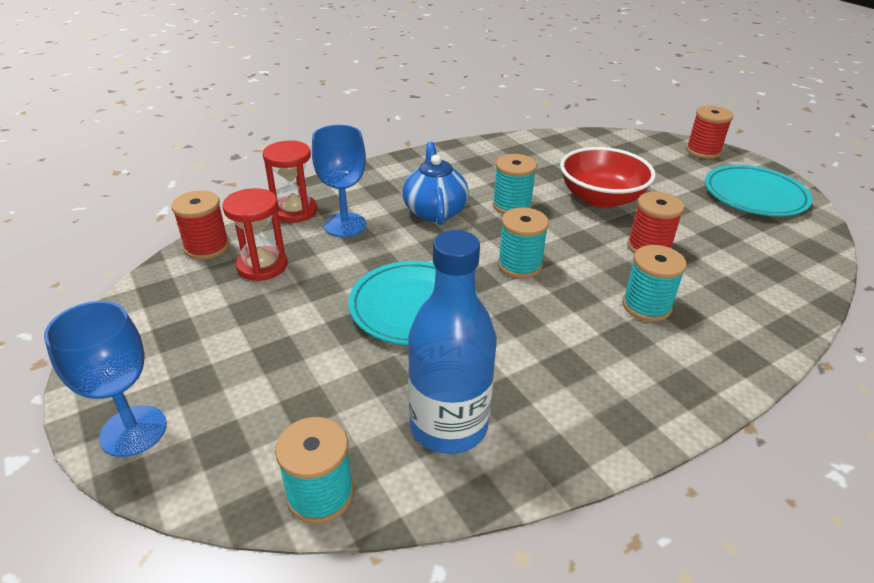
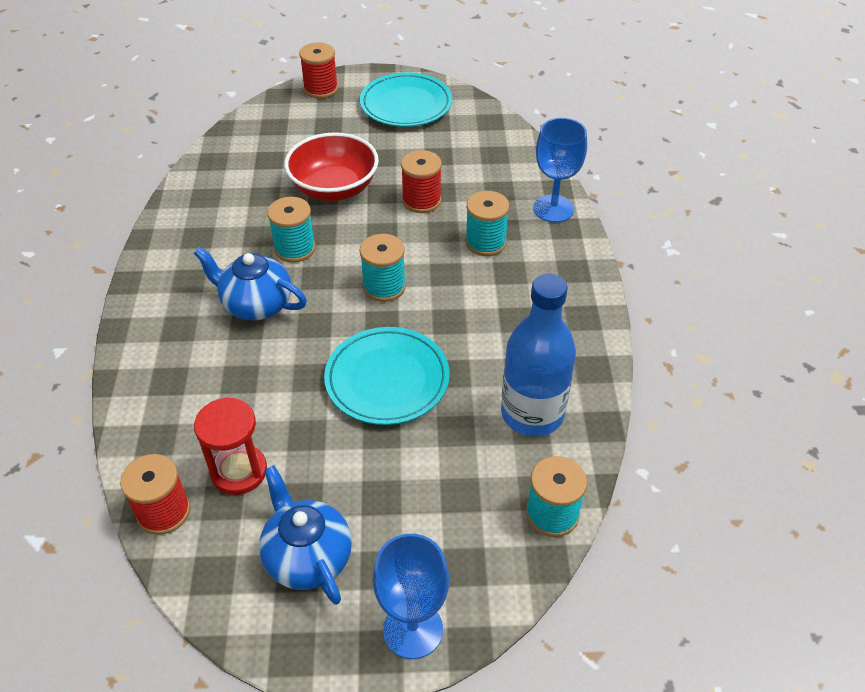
camera: 60 degrees left, 10 degrees up
(192, 333) = (307, 557): none -> blue teapot
(295, 211) = (158, 413): red hourglass -> none
(345, 225) = (221, 381): blue goblet -> blue goblet (553, 209)

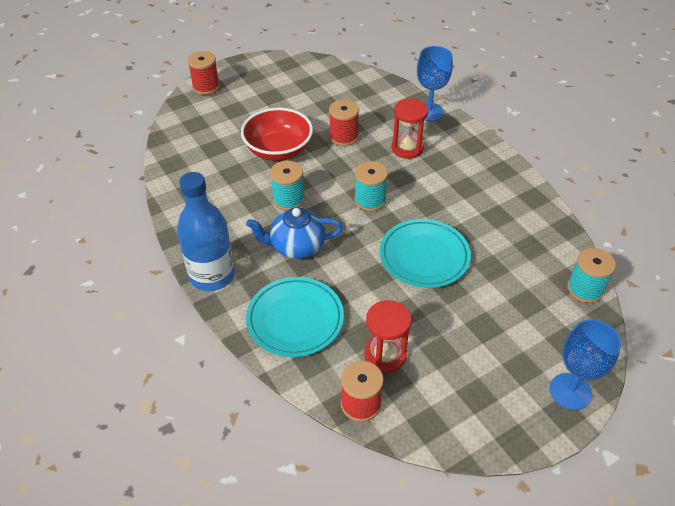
camera: 30 degrees left, 0 degrees up
(307, 557) = (475, 383): blue teapot -> none
(406, 104) = (276, 78): turquoise plate -> turquoise plate (295, 319)
(485, 242) = (407, 148): turquoise spool -> red hourglass
(532, 413) = (524, 238): blue bottle -> blue bottle (212, 275)

